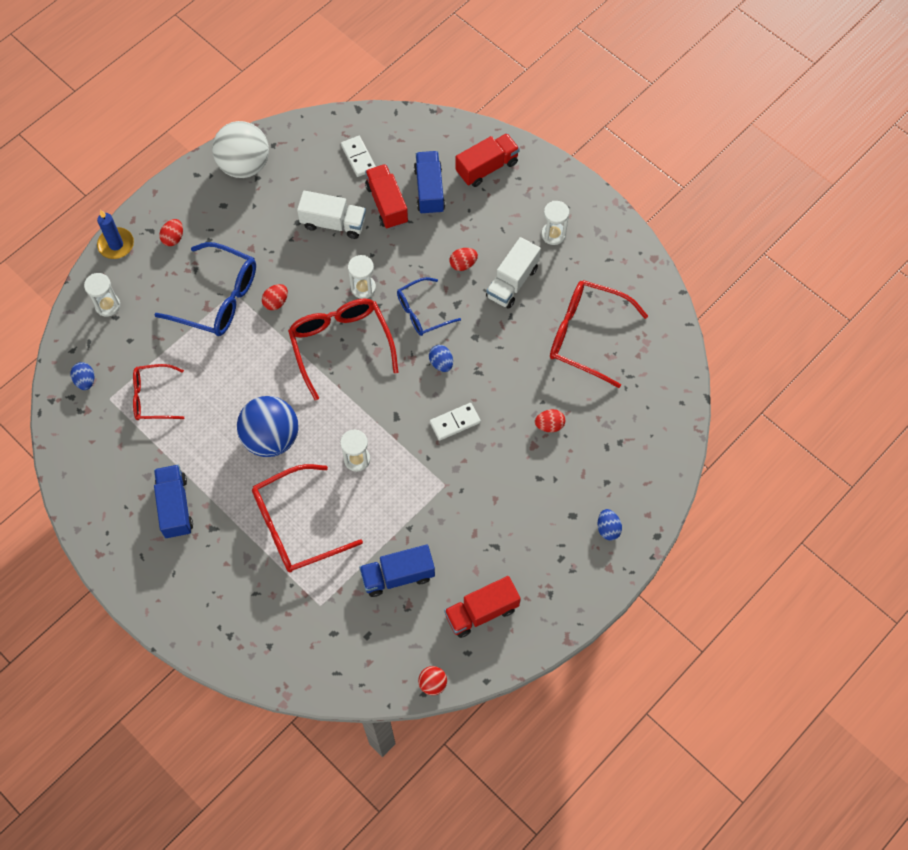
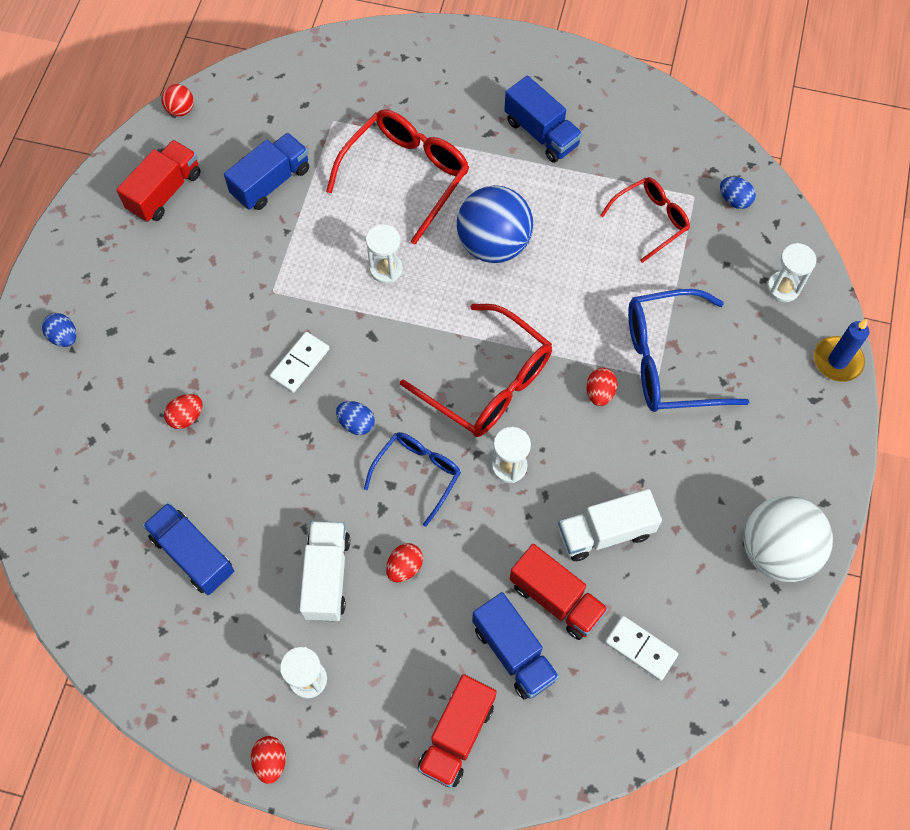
camera: 150 degrees right, 0 degrees up
(173, 238) = (780, 405): red egg -> red egg (271, 761)
(587, 335) = (193, 555): red glasses -> blue truck

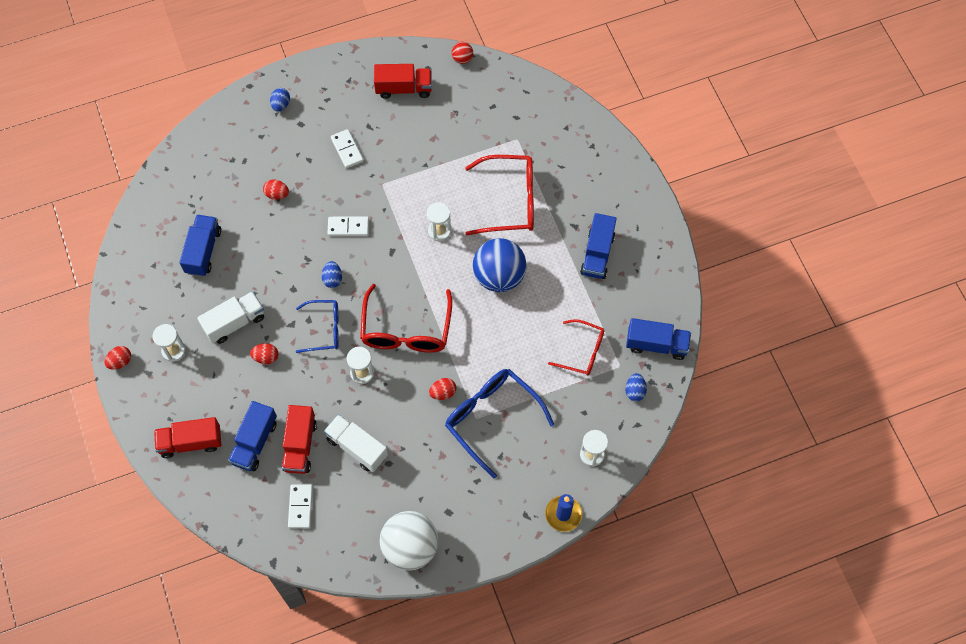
camera: 55 degrees right, 0 degrees up
(193, 301) = (347, 150): none -> white domino
(271, 182) = (451, 136): blue truck -> blue truck (656, 345)

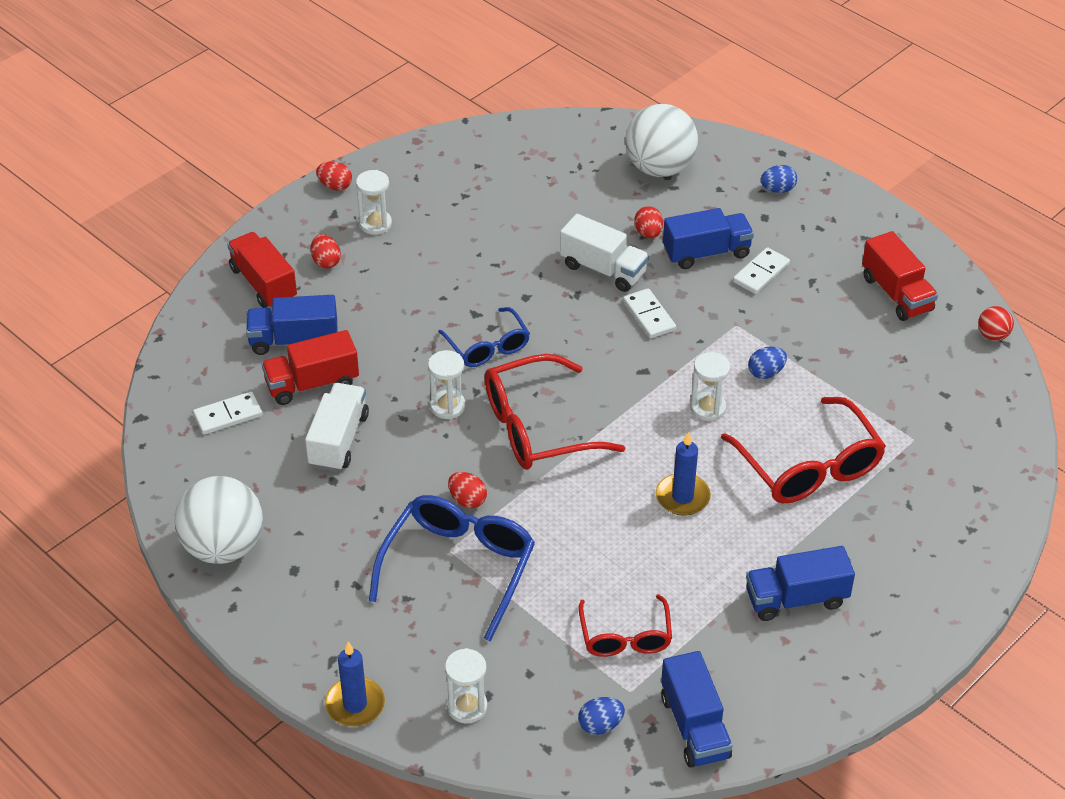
camera: 65 degrees right, 20 degrees down
(203, 251) = (524, 199): blue truck -> blue truck (706, 253)
(222, 160) = (659, 168): none -> white ball
(234, 323) = (445, 262): white truck -> white truck (603, 269)
(266, 357) = (415, 307): red egg -> red egg (326, 262)
(332, 279) = (564, 328): blue egg -> blue egg (766, 372)
(499, 276) = (682, 497): blue ball -> blue candle

